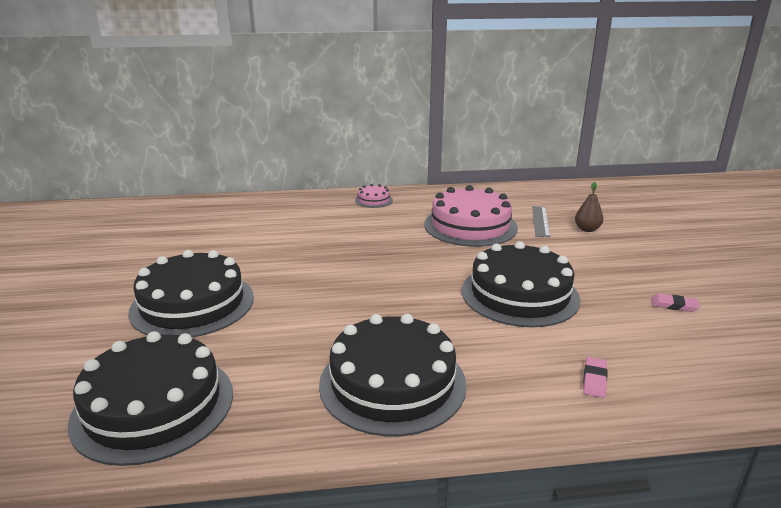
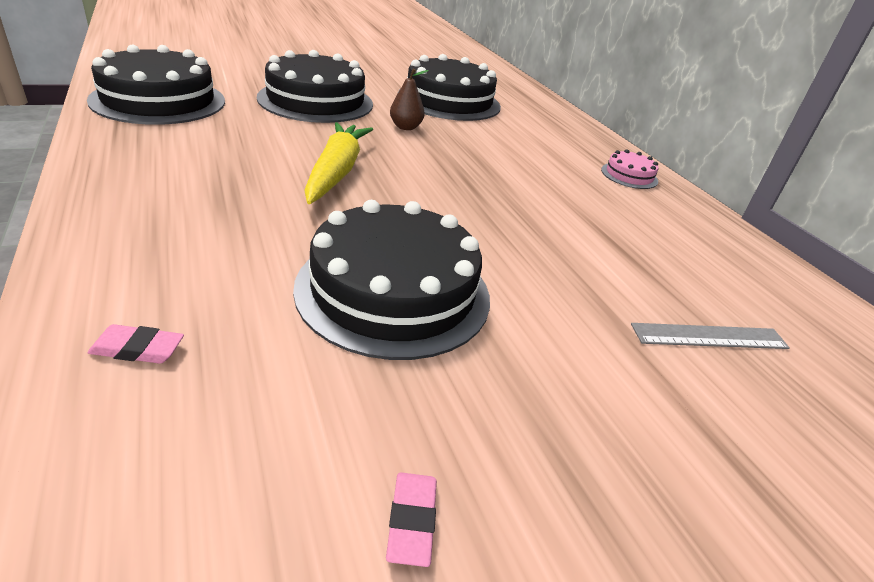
camera: 70 degrees right, 10 degrees up
(360, 303) = (336, 172): none -> yellow carrot
(392, 383) = (168, 191): black cake -> black cake (449, 101)
(470, 226) = (613, 253): pink cake -> none
(587, 229) = (730, 407): brown pear -> brown pear (405, 127)

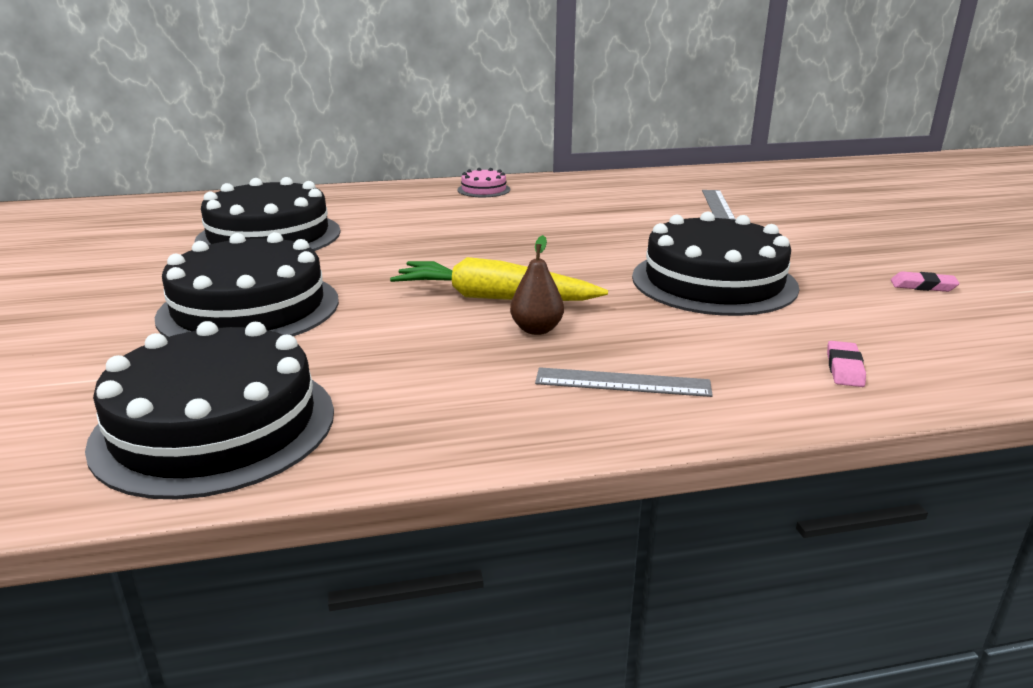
camera: 75 degrees left, 10 degrees down
(159, 215) = (622, 383): none -> grey ruler
(405, 127) = (360, 262): brown pear -> brown pear (536, 329)

